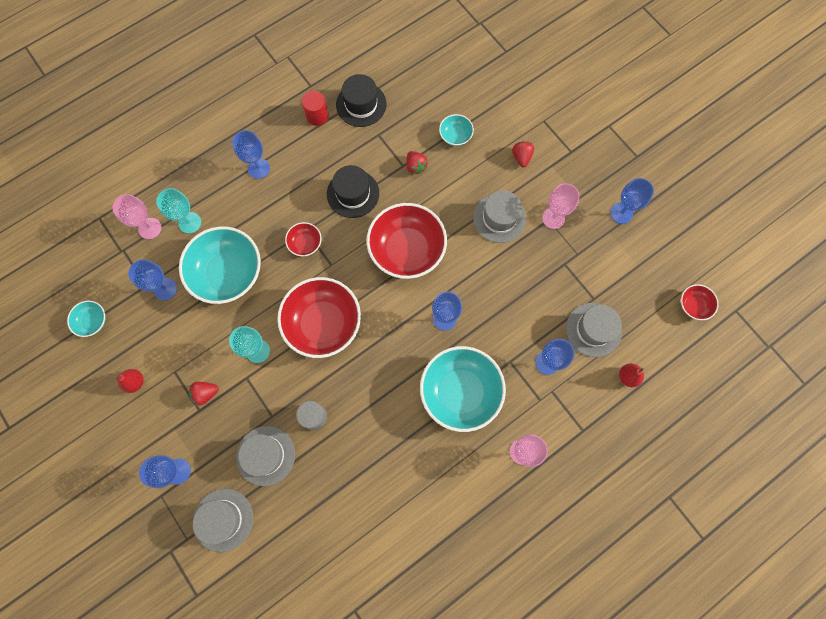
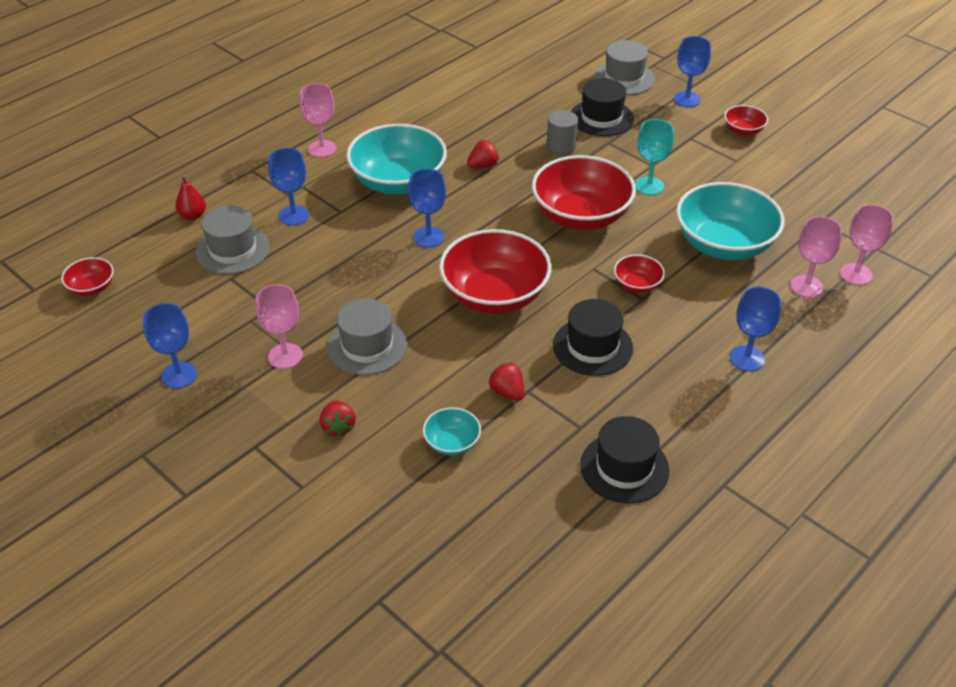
camera: 170 degrees right, 30 degrees down
(93, 321) = (859, 186): turquoise bowl -> none
(135, 382) = (774, 149): red pear -> none
(149, 413) = (743, 130): none -> red bowl
(165, 289) = (793, 222): blue goblet -> none
(190, 222) = (806, 286): turquoise goblet -> pink goblet
(205, 393) = (690, 149): red strawberry -> red strawberry (483, 165)
(265, 455) = (601, 118): grey hat -> black hat
(317, 116) = (691, 440): red cylinder -> none

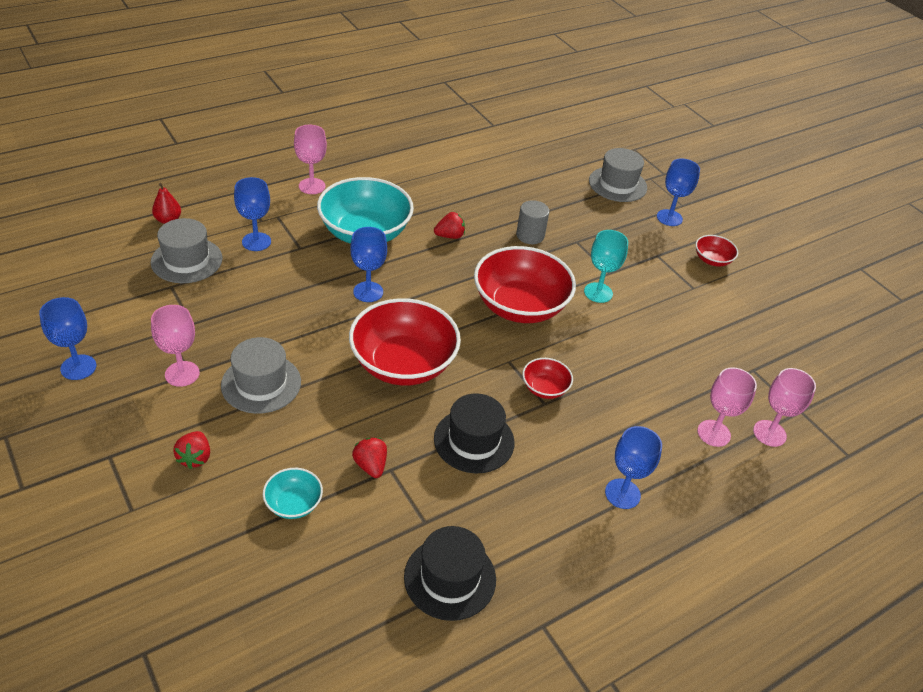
camera: 10 degrees right, 0 degrees up
(92, 287) = (47, 265): red bowl -> none
(601, 118) = (580, 216): black hat -> none
(724, 244) = (647, 369): turquoise bowl -> none

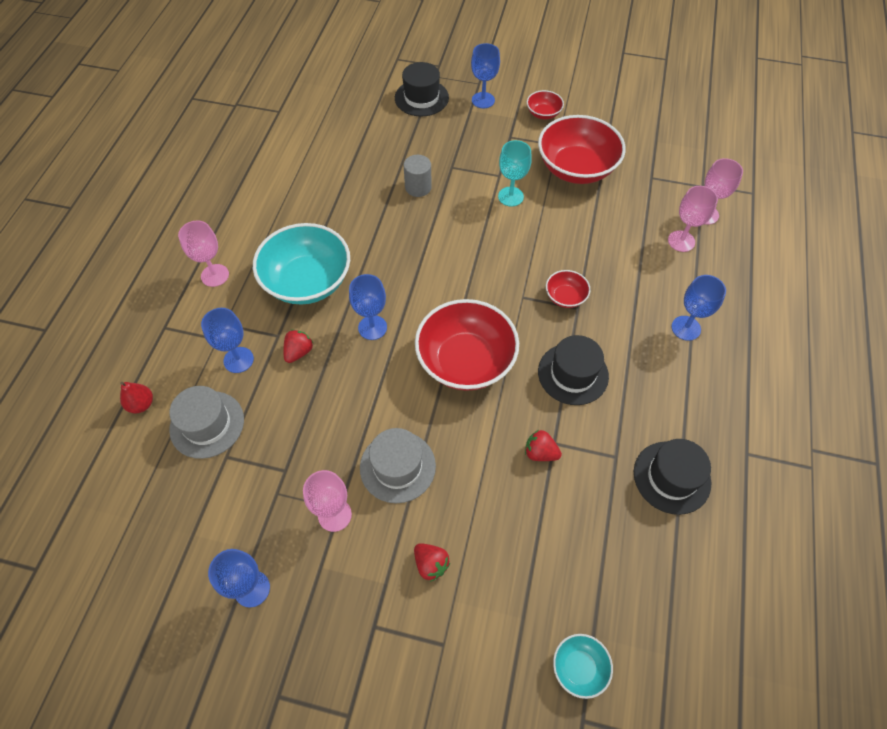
camera: 40 degrees left, 15 degrees up
(293, 504) = (532, 527): turquoise bowl -> turquoise bowl (579, 667)
(450, 236) = (368, 233): red strawberry -> red strawberry (299, 352)
(520, 306) = (479, 249): red bowl -> red bowl (576, 168)
(617, 184) = (421, 98): grey hat -> black hat

